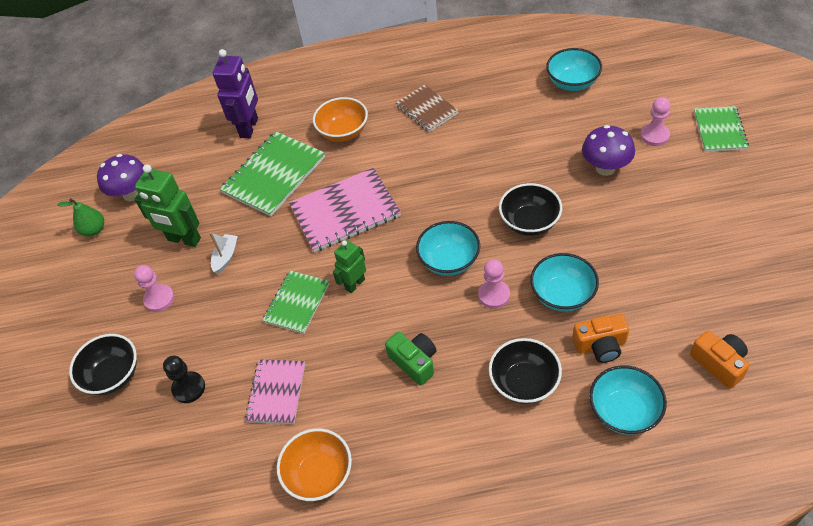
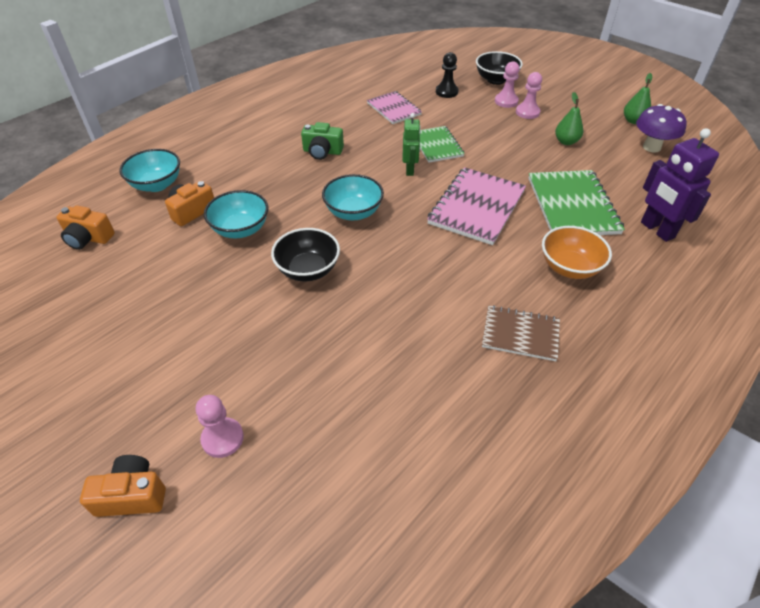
camera: 135 degrees right, 5 degrees down
(184, 239) = (566, 142): green robot -> green pear
(226, 257) = (521, 146): white boat -> none
(319, 475) = (330, 95): orange bowl -> none
(494, 295) = (297, 207): pink pawn -> pink pawn (506, 101)
(524, 383) = (237, 171): black bowl -> none
(572, 83) = (382, 473): turquoise bowl -> none
(605, 168) = (263, 361): purple mushroom -> none
(719, 130) = (132, 495): green notebook -> orange camera

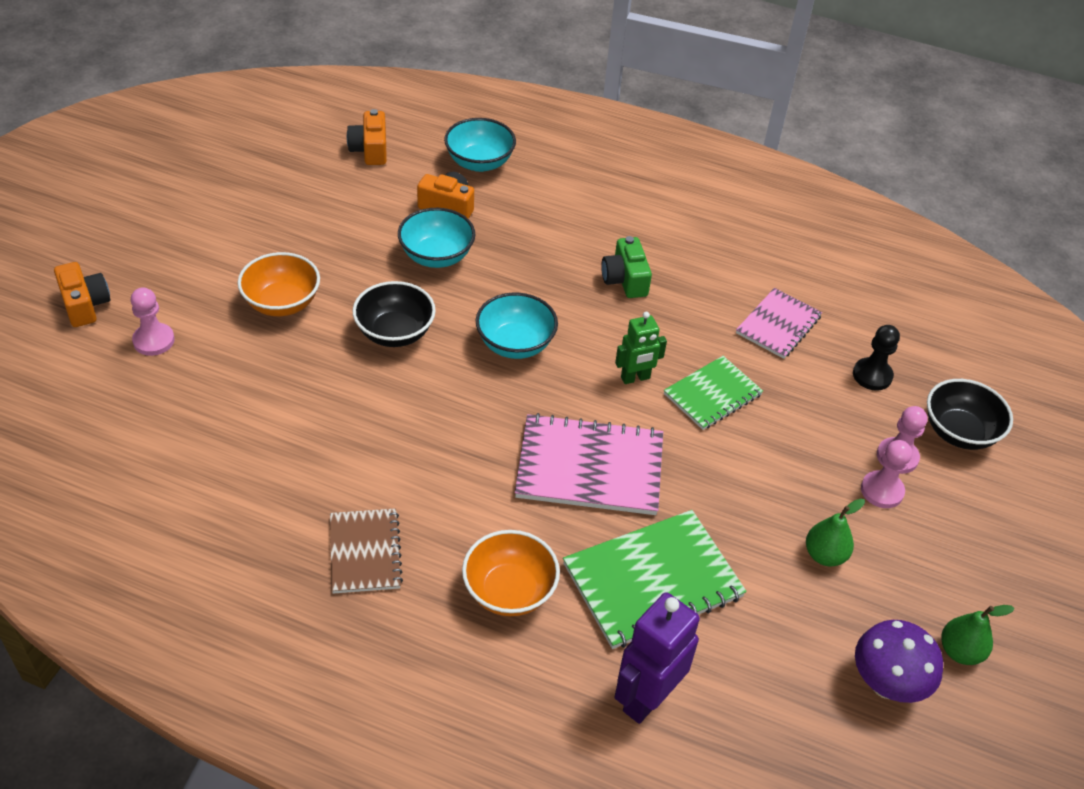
camera: 65 degrees right, 0 degrees up
(233, 331) = (282, 303): none -> orange bowl

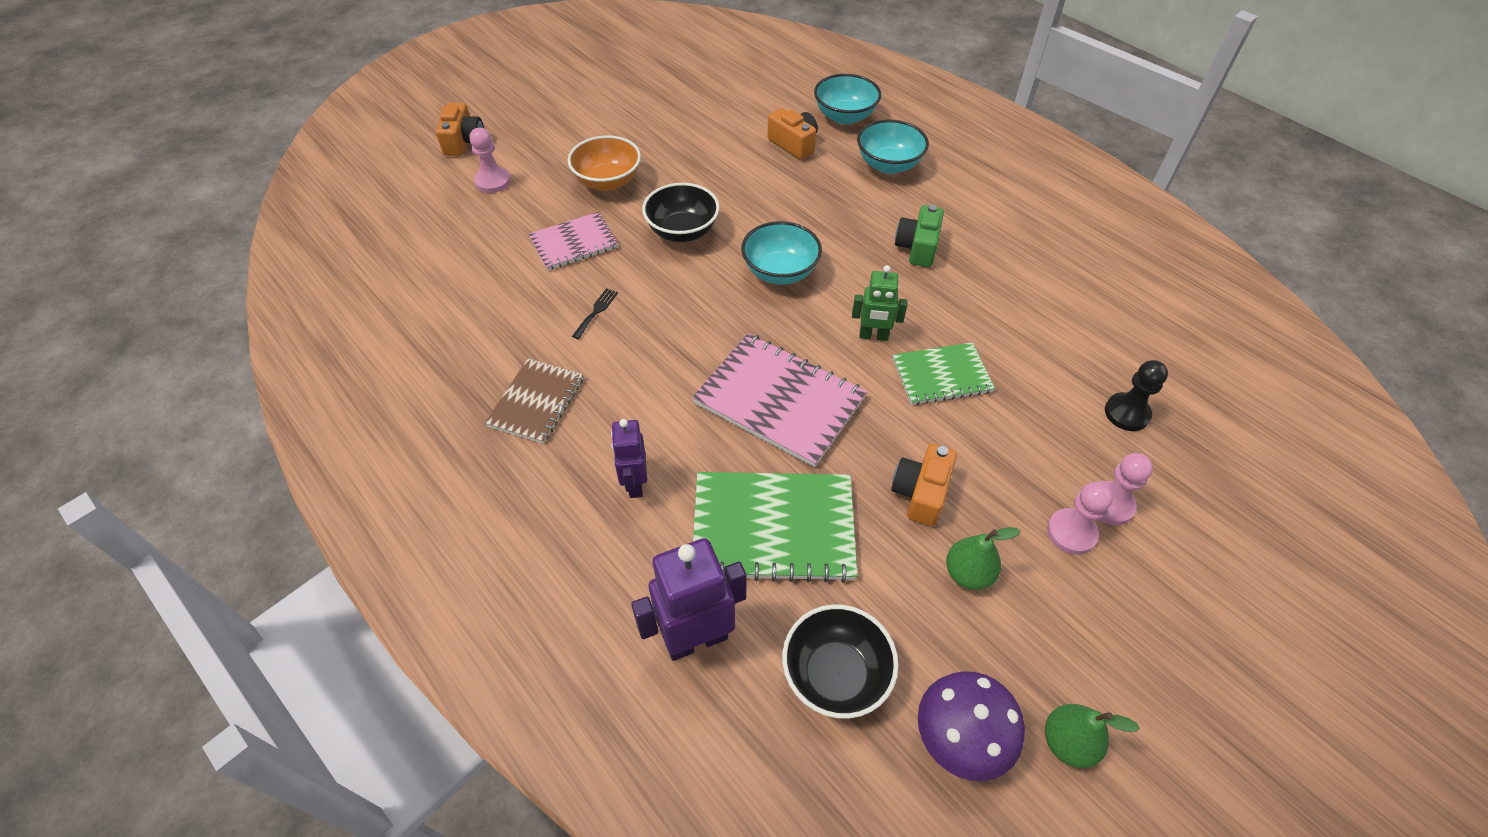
camera: 30 degrees right, 5 degrees up
(363, 443) = (596, 311): none -> black fork
(370, 150) = (757, 85): orange camera -> orange camera (921, 493)
(436, 256) = (758, 180): turquoise bowl -> turquoise bowl (888, 165)
(509, 591) = (635, 484): orange bowl -> purple robot
(778, 325) = (1050, 333): pink notebook -> pink notebook (574, 243)
(959, 432) = (1199, 504): black bowl -> black bowl (835, 674)

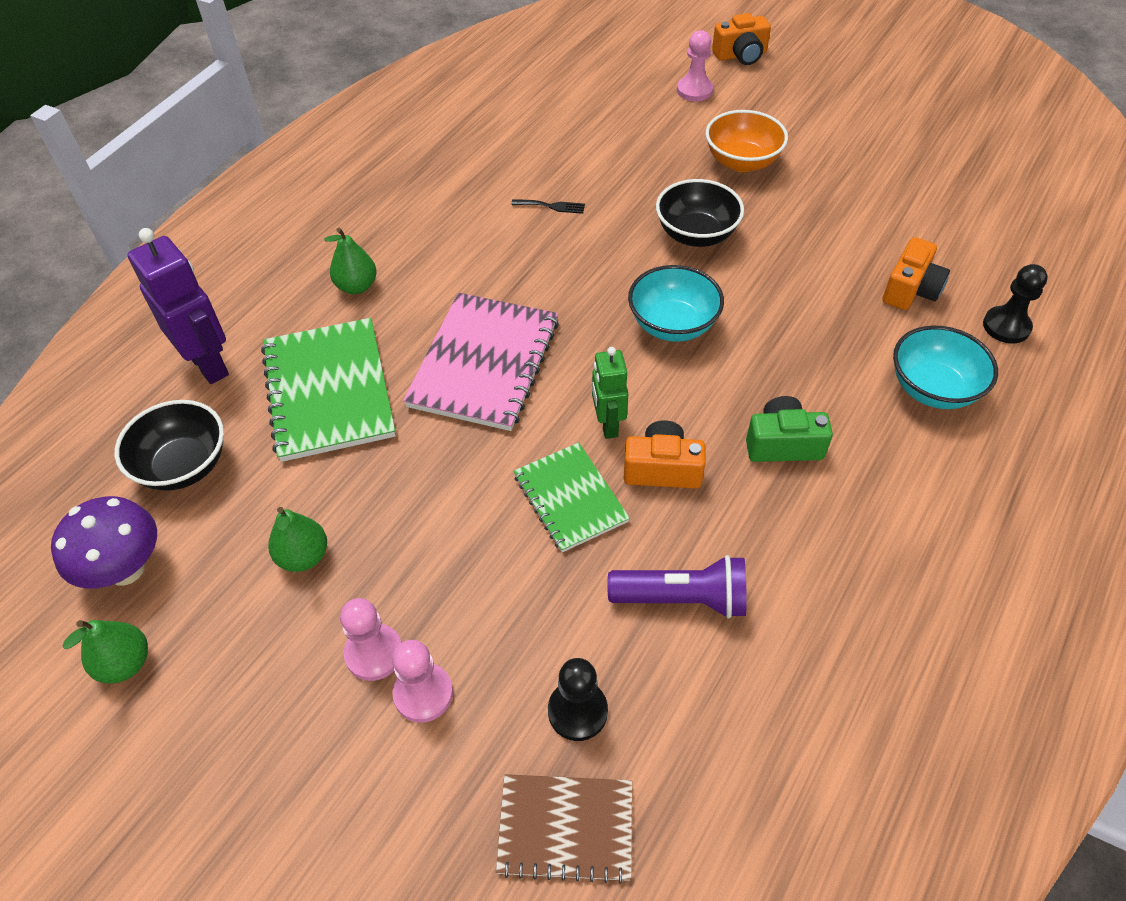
camera: 75 degrees right, 0 degrees up
(536, 402) = (429, 202): brown notebook -> brown notebook (565, 828)
(574, 243) = (637, 166): pink notebook -> none
(635, 484) = (357, 286): purple robot -> green pear
(844, 116) = (1006, 326): turquoise bowl -> black pawn
(921, 493) = (396, 501): orange camera -> orange camera (662, 469)
(1041, 335) = (682, 598): none -> purple flashlight

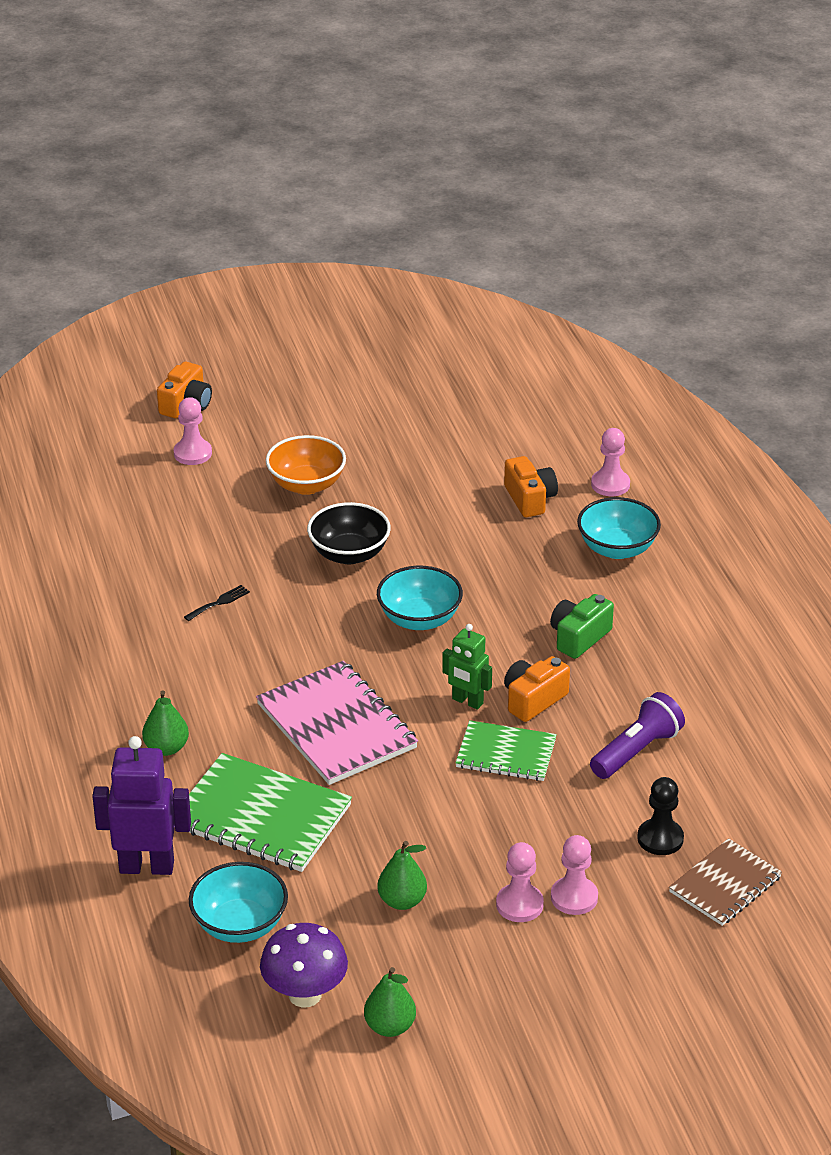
camera: 50 degrees left, 15 degrees down
(183, 466) = (240, 925): black bowl -> turquoise bowl
(1006, 326) = (610, 484): black pawn -> pink pawn

